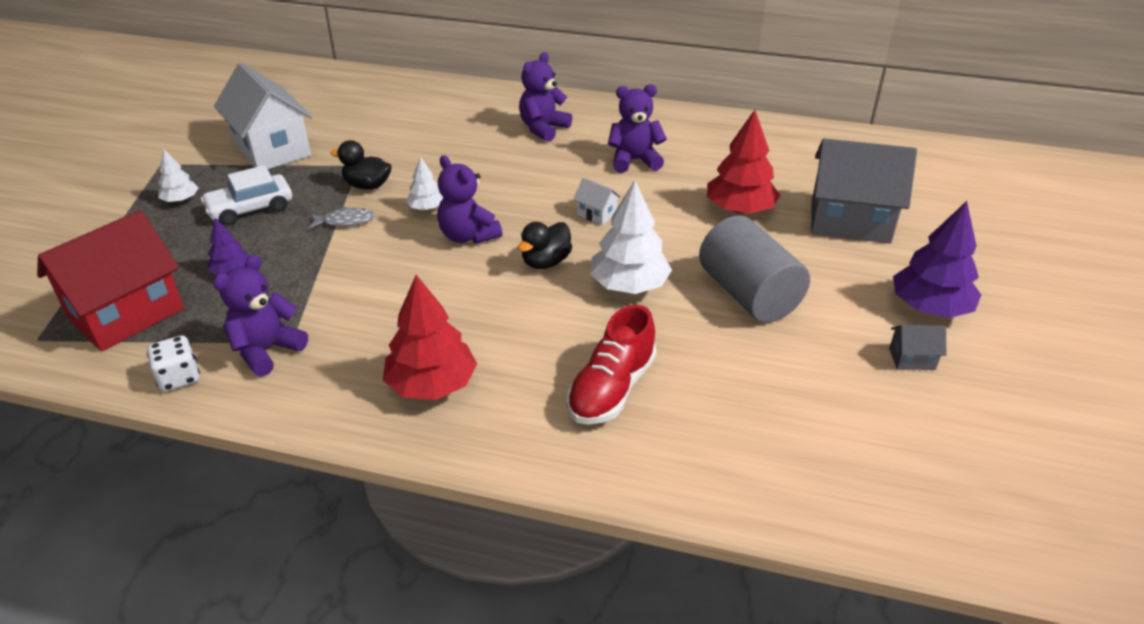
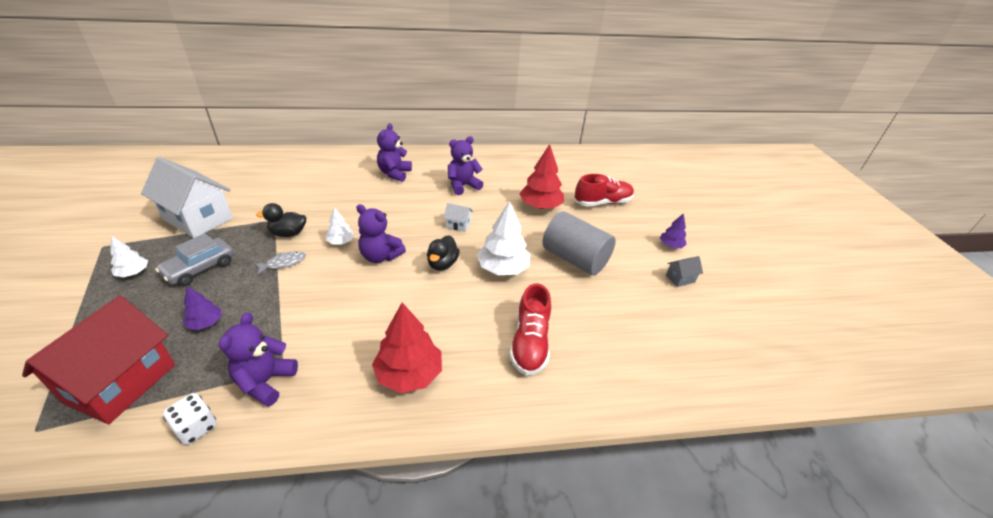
camera: 25 degrees left, 0 degrees up
(250, 208) = (200, 268): white car -> grey car
(850, 221) = (602, 202): grey house -> red shoe
(930, 308) = (670, 245): purple tree -> purple tree, size x0.54

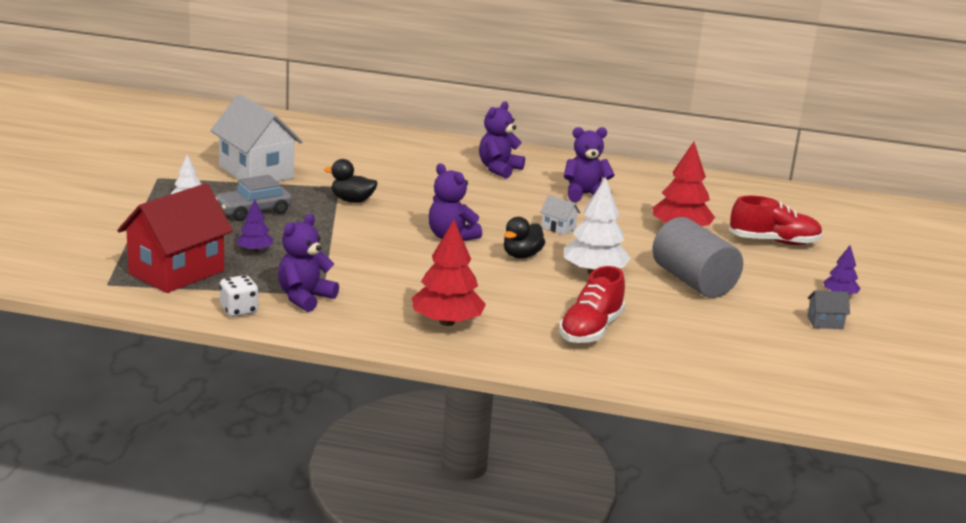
camera: 20 degrees right, 15 degrees down
(283, 263) = (341, 223): grey fish -> none
(341, 242) = (409, 217): white tree -> none

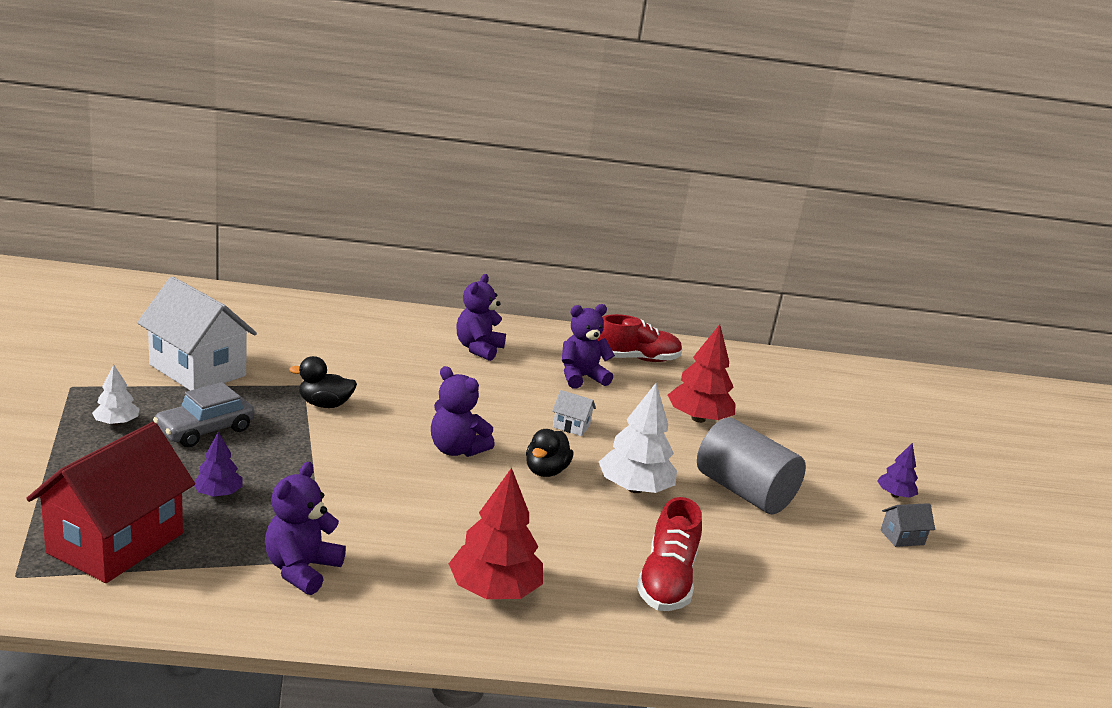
camera: 15 degrees left, 0 degrees up
(239, 310) = (215, 603): white dice -> none
(774, 242) = (795, 427): red shoe -> red shoe (636, 359)

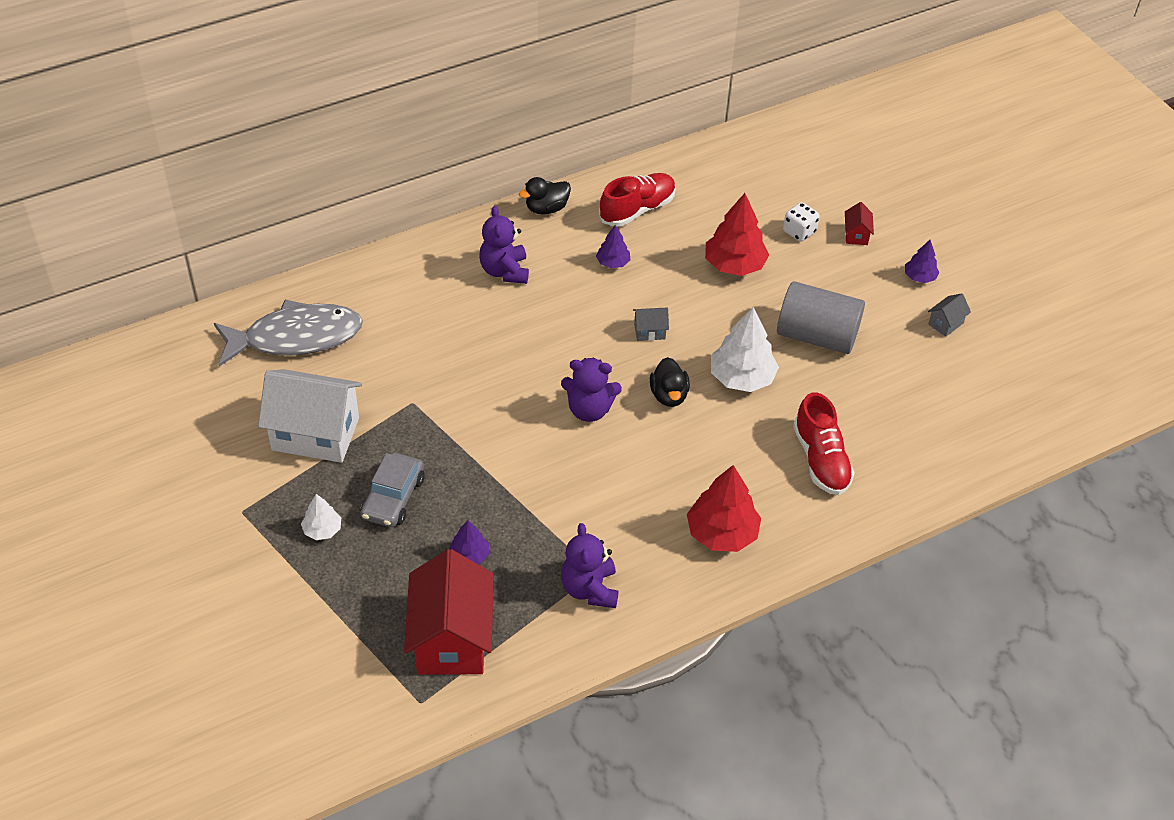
camera: 25 degrees left, 25 degrees up
(261, 320) = (296, 337): none -> grey fish
(324, 404) = (450, 416): black duck -> black duck (546, 208)
(571, 426) = (649, 331): white house -> grey house
(581, 377) = (613, 262): purple teddy bear -> purple tree
(783, 423) = (799, 232): none -> white dice
(843, 445) = (856, 235): none -> red house

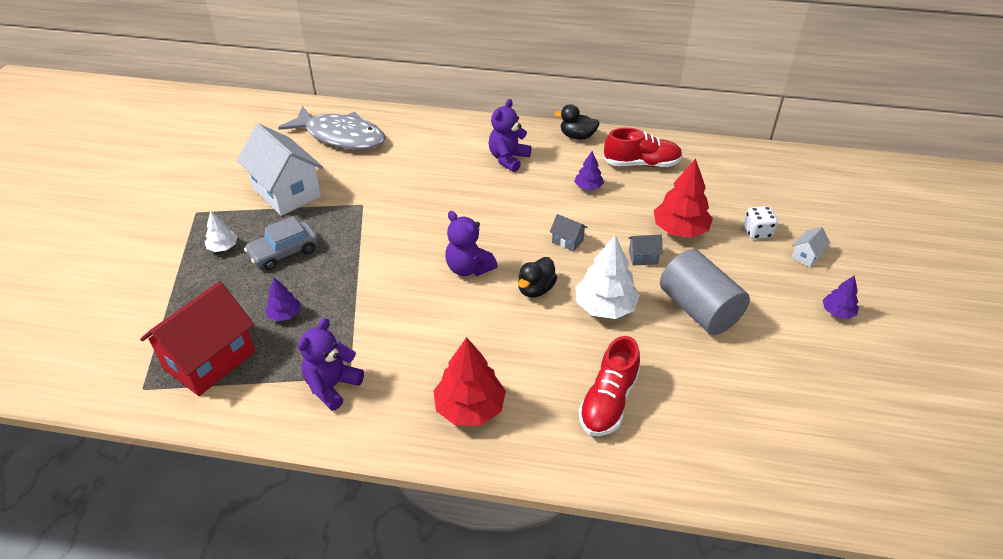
camera: 40 degrees right, 5 degrees down
(856, 235) = (806, 256): red house -> white house
(945, 323) = (829, 359): grey house -> grey house (643, 257)

